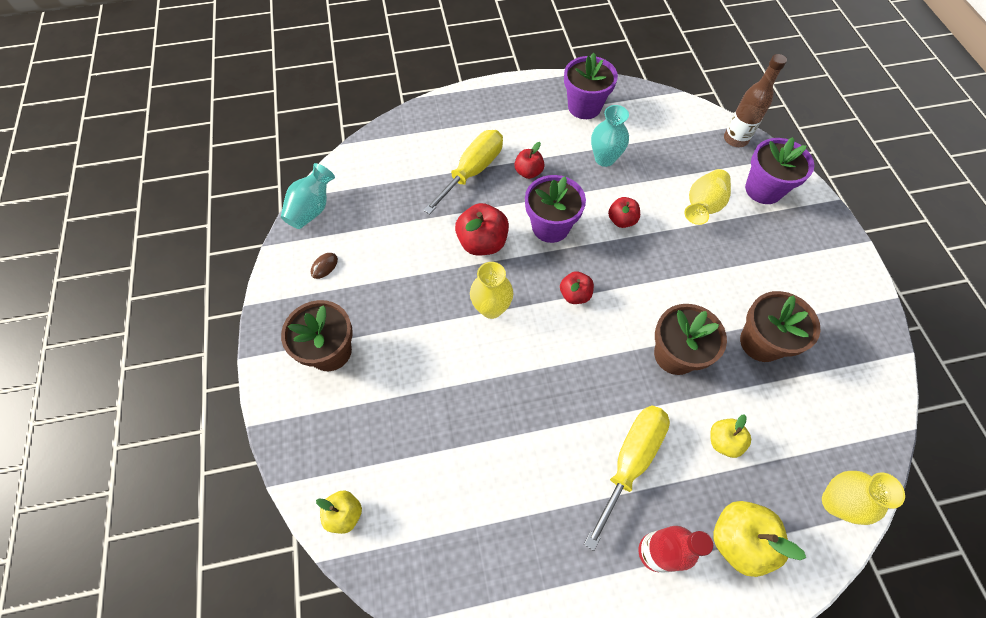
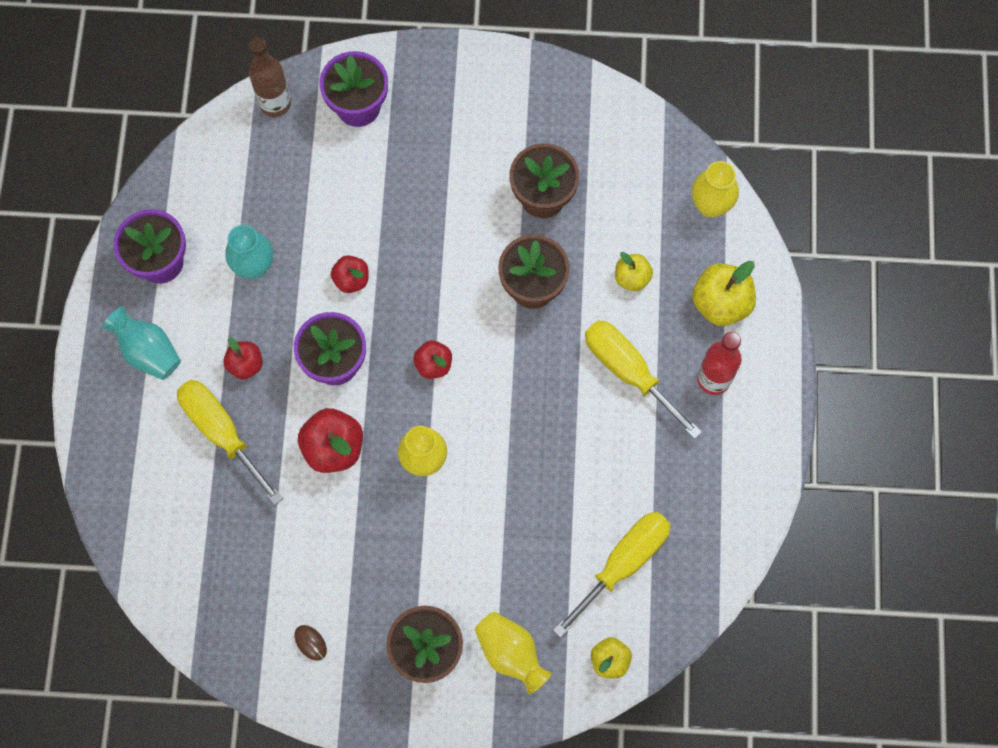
camera: 75 degrees left, 10 degrees up
(312, 209) = (218, 647): turquoise vase -> turquoise vase (148, 352)
(441, 503) = (623, 563): none -> yellow screwdriver
(702, 206) = (360, 183): yellow vase -> yellow vase (510, 653)

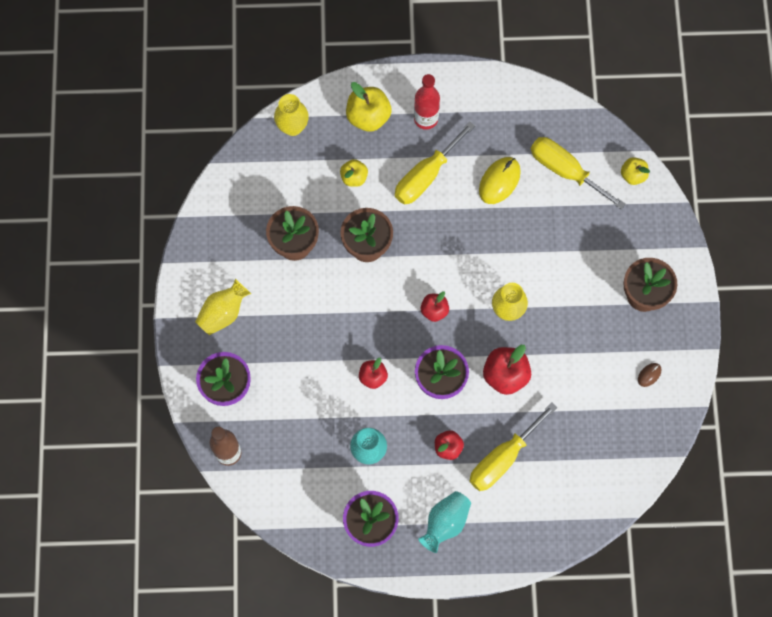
camera: 95 degrees left, 0 degrees up
(510, 653) = (637, 239): yellow vase -> yellow vase (223, 313)
(613, 469) = (499, 181): none -> yellow mouse

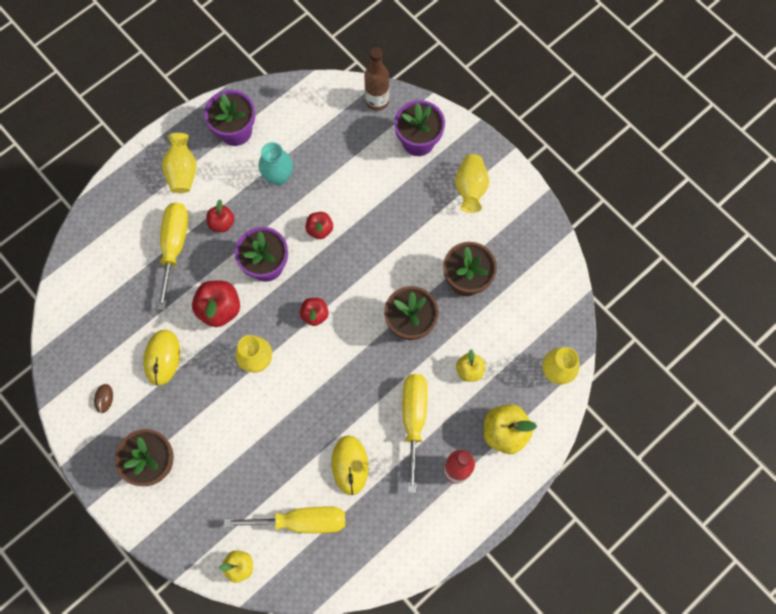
camera: 140 degrees right, 0 degrees up
(445, 523) = (182, 171): turquoise vase -> yellow vase
(580, 371) = (162, 358): none -> yellow mouse

